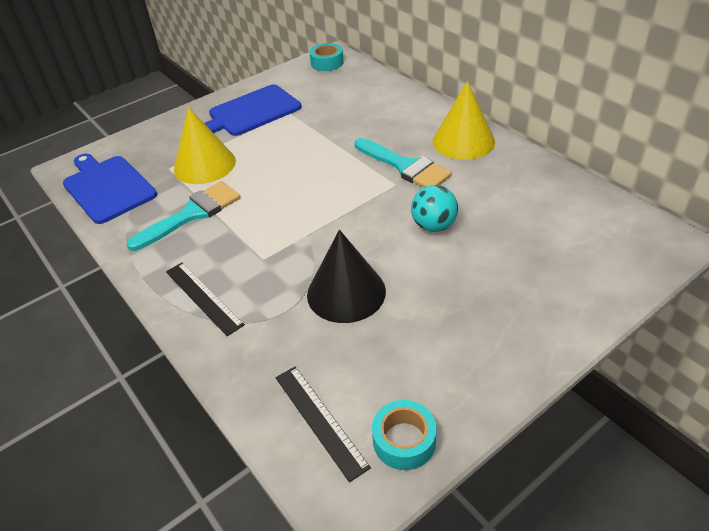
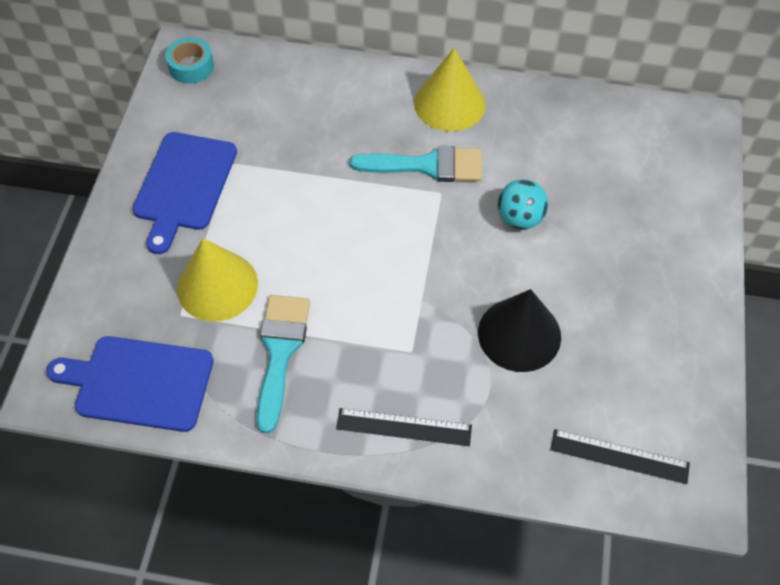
camera: 45 degrees left, 15 degrees up
(404, 440) = (689, 425): turquoise tape -> none

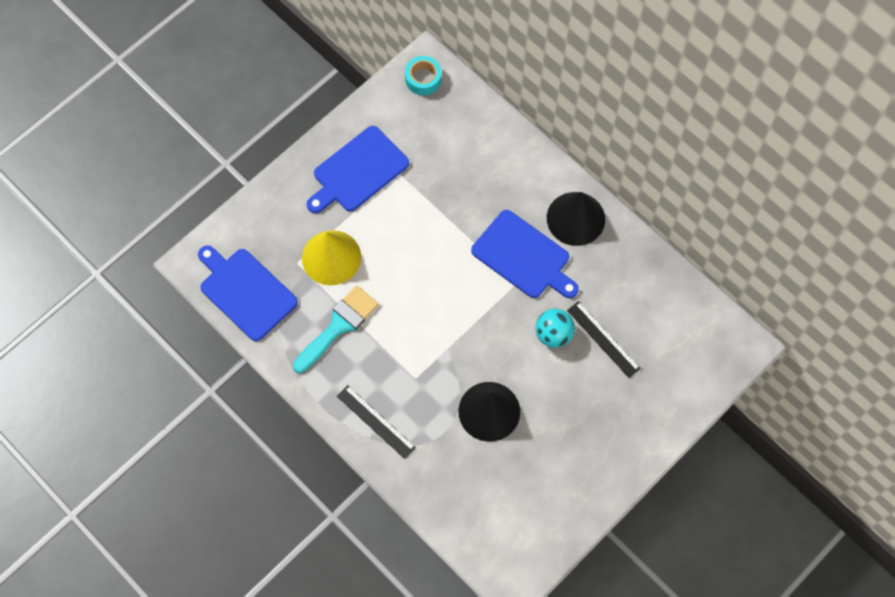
camera: 35 degrees right, 10 degrees up
(427, 165) = (523, 257): turquoise brush -> blue cutting board
(449, 103) = (575, 218): yellow cone -> black cone
(619, 456) = (486, 525): black ruler -> black ruler (603, 339)

